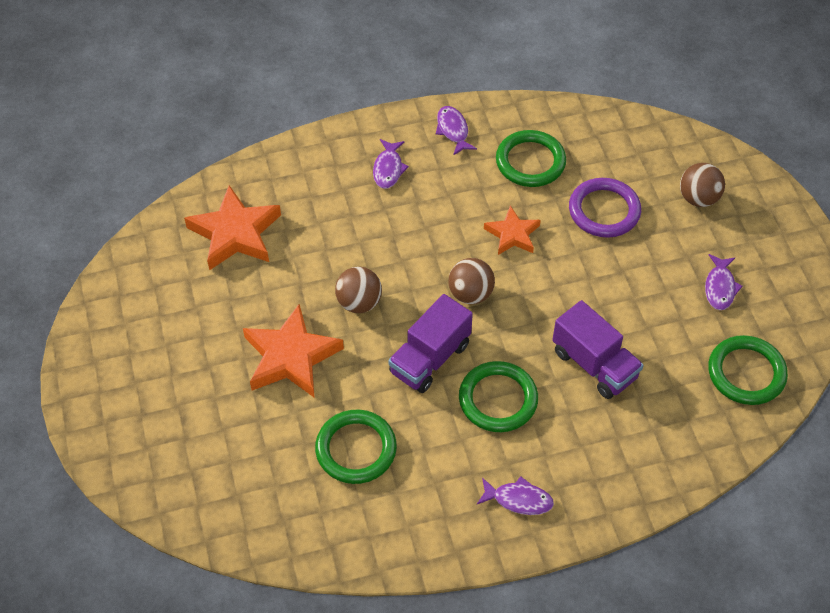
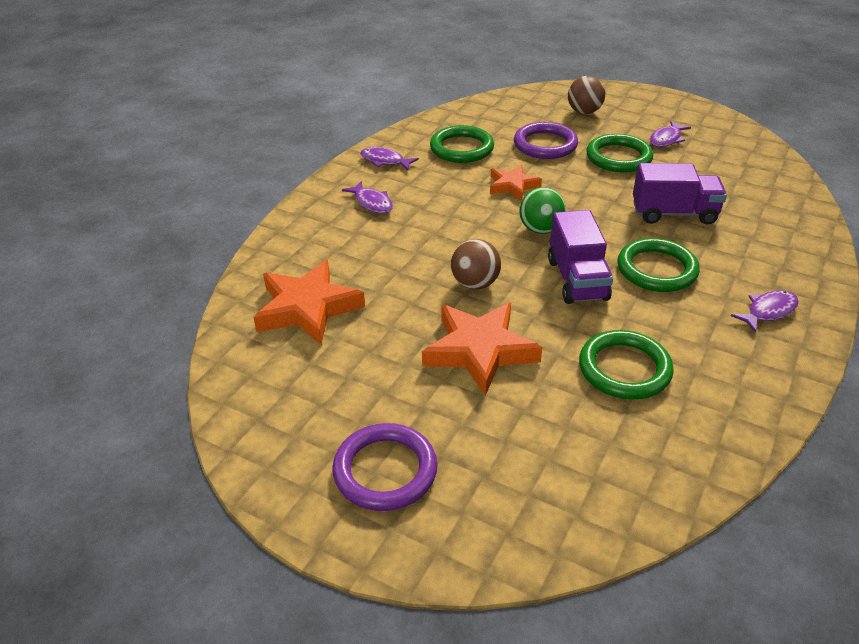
camera: 45 degrees left, 15 degrees down
(141, 387) = (385, 470): none -> purple ring
(470, 294) = (540, 229): brown ball -> green ball
(720, 287) = (666, 139): purple fish -> purple fish turned 75 degrees clockwise
(746, 373) = (749, 164): green ring -> green ring (618, 157)

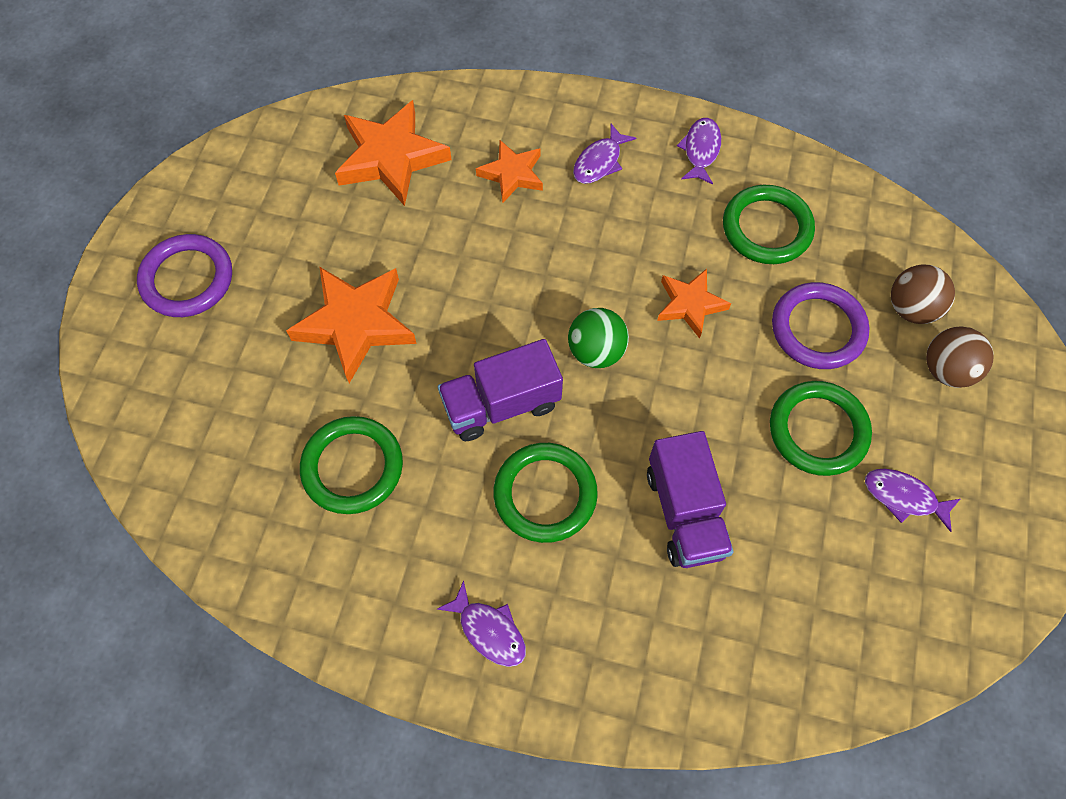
camera: 75 degrees right, 25 degrees up
(361, 244) = (512, 174): none -> orange star
(475, 284) = (467, 299): brown ball -> brown ball (911, 308)

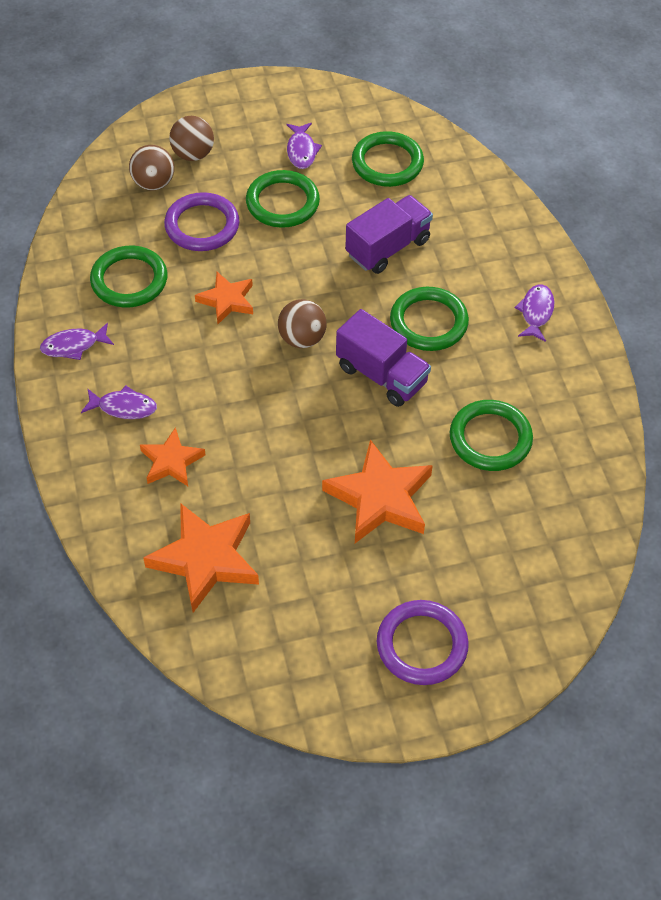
camera: 120 degrees left, 10 degrees down
(596, 351) = (302, 339): green ball -> brown ball
(836, 594) = (387, 163): none -> green ring

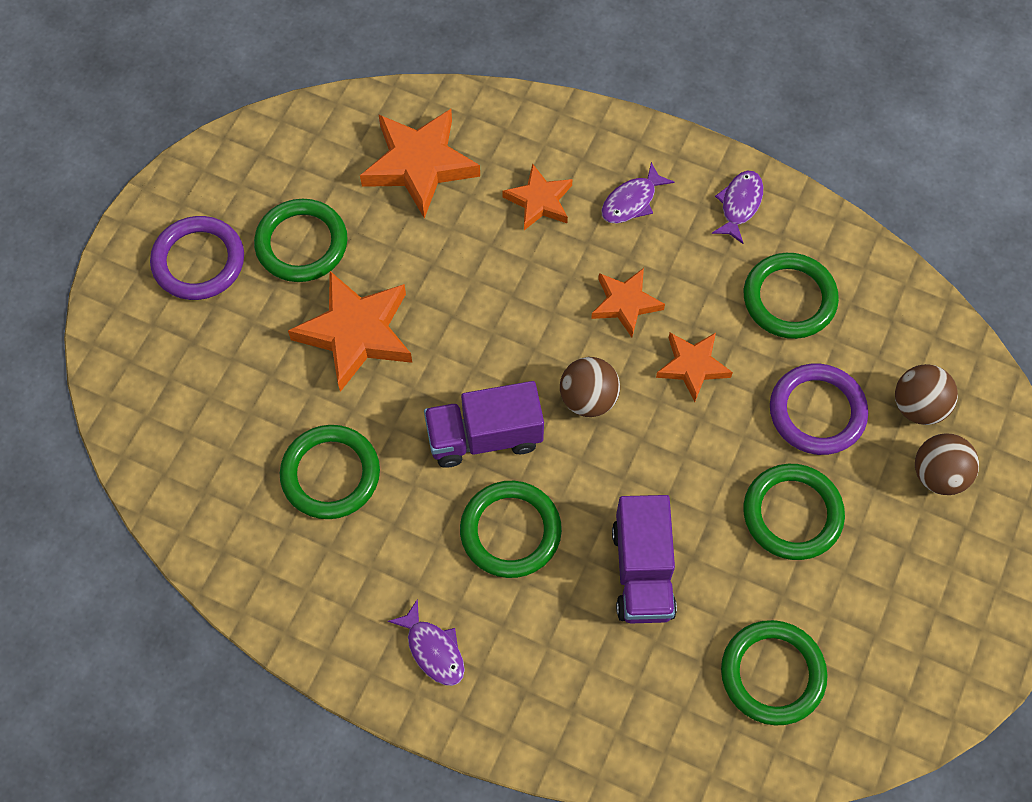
camera: 130 degrees right, 10 degrees up
(212, 361) = (625, 303): none -> orange star
(301, 151) = (861, 593): purple fish -> none
(343, 586) = (301, 244): none -> green ring

